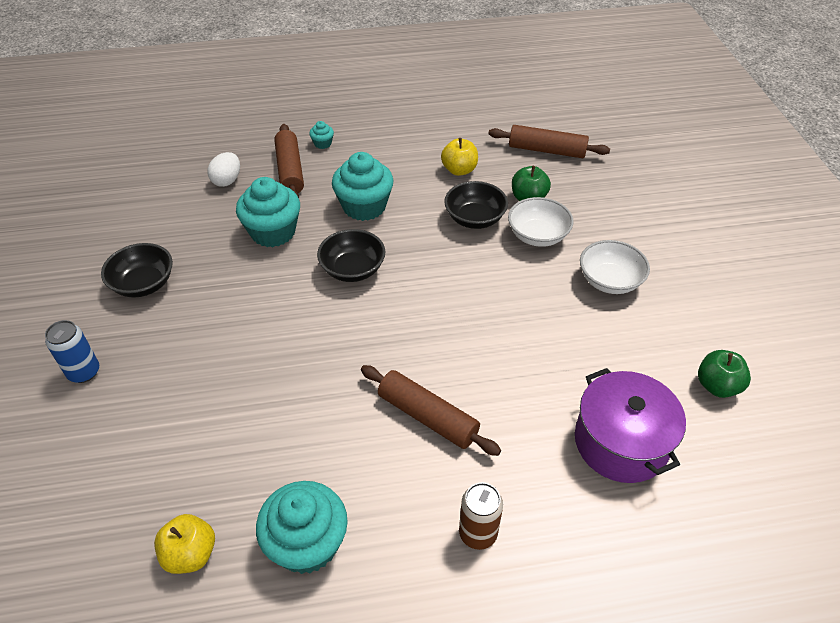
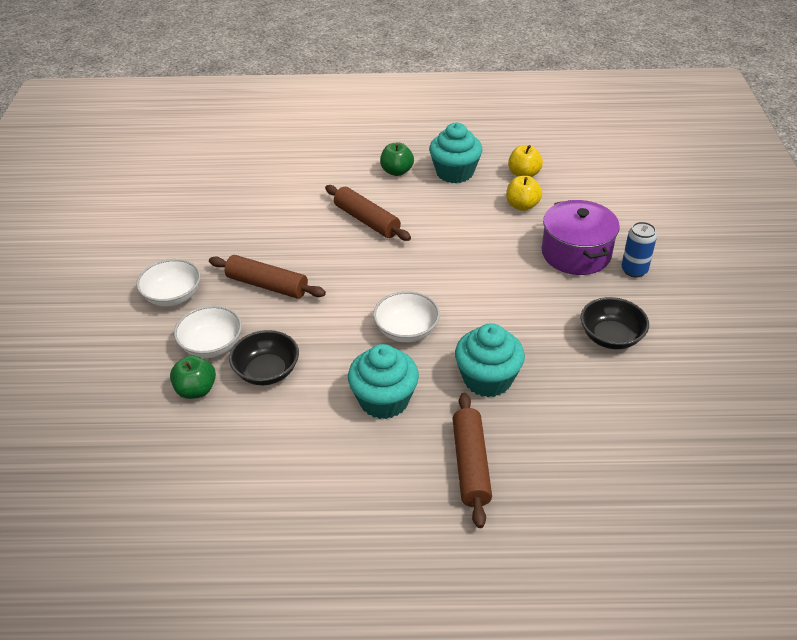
camera: 170 degrees left, 5 degrees down
(227, 180) = (550, 457): white egg -> none
(322, 143) = (425, 509): turquoise cupcake -> none
(353, 269) = (406, 330): black bowl -> white bowl
(459, 170) = (257, 440): yellow apple -> yellow apple (522, 205)
(478, 533) = (353, 168): brown can -> none
(547, 150) = (132, 459): brown rolling pin -> brown rolling pin (267, 285)
(621, 442) = (241, 197): purple pot -> purple pot (576, 253)
(717, 386) = (151, 218): green apple -> green apple (397, 171)

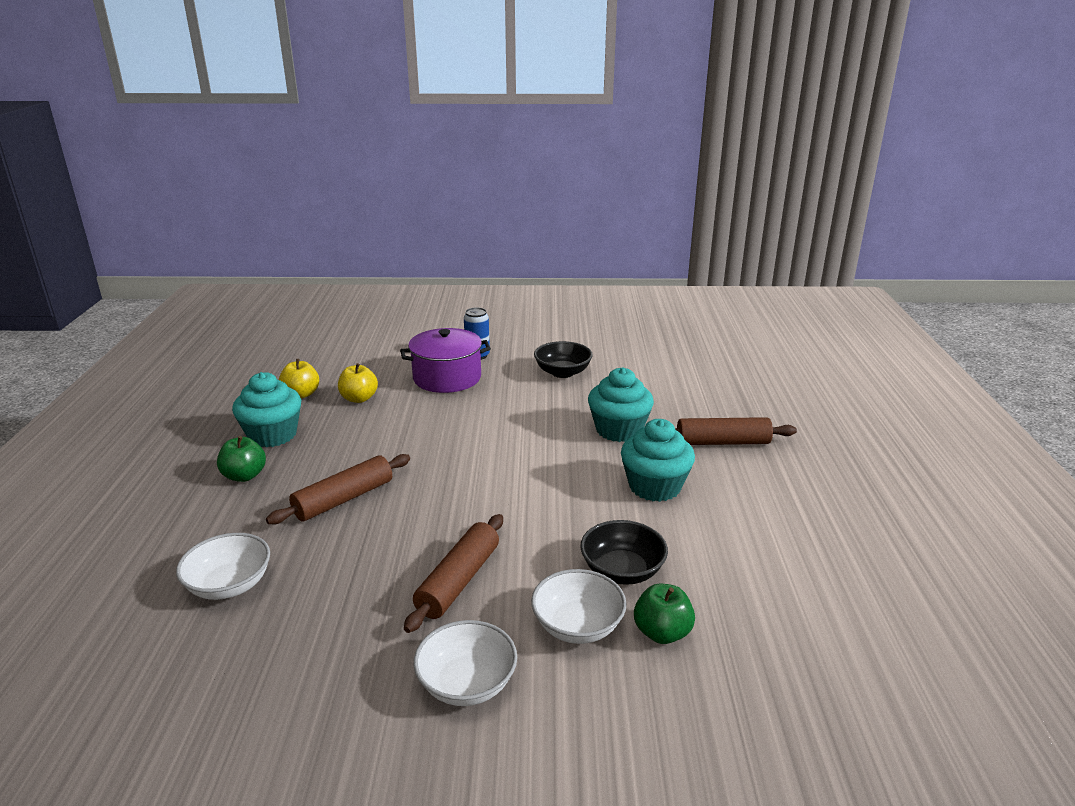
camera: 90 degrees left, 15 degrees down
(406, 330) = (552, 472): white bowl -> white bowl (229, 585)

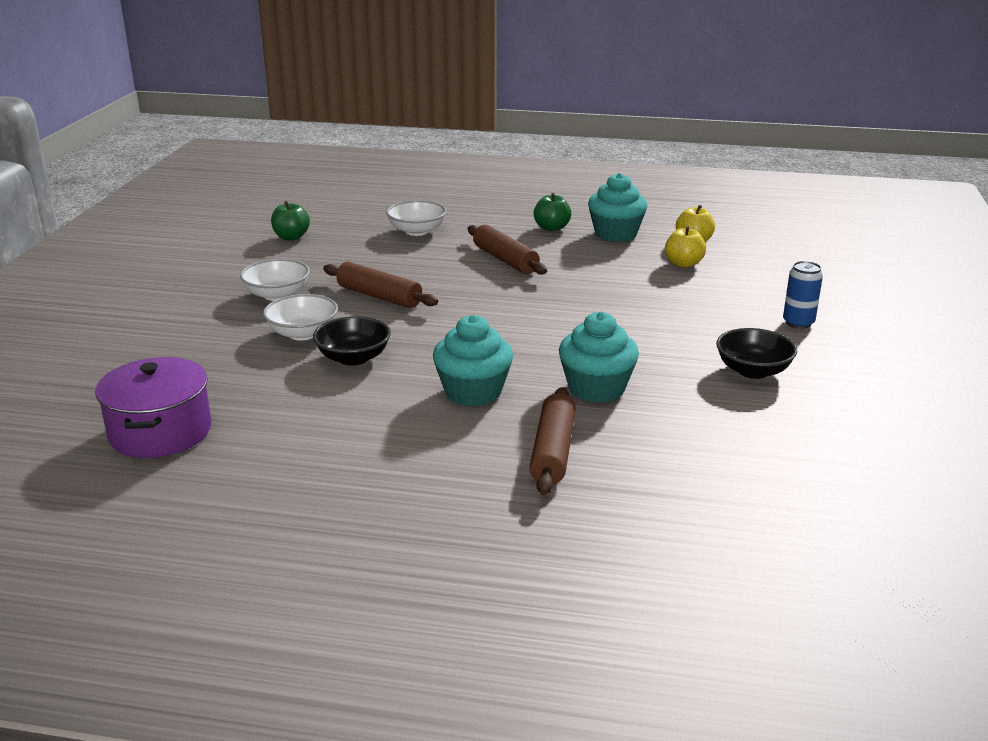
camera: 100 degrees right, 0 degrees up
(447, 378) = (733, 304): purple pot -> purple pot (160, 432)
(662, 633) = (273, 364): green apple -> green apple (291, 237)

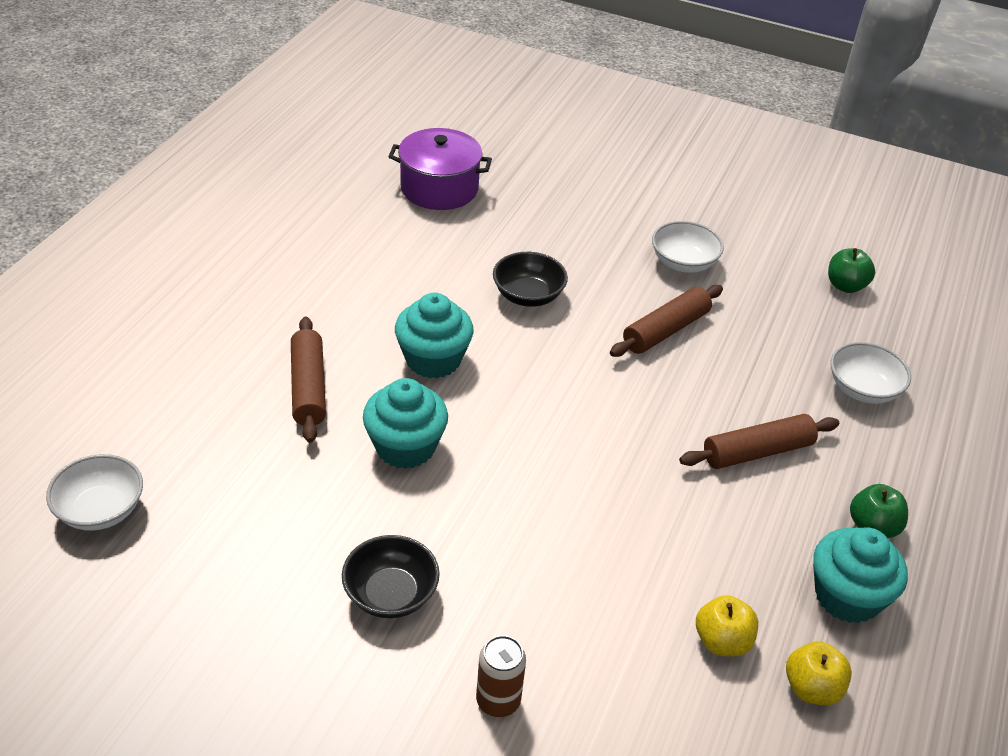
camera: 100 degrees right, 15 degrees up
(303, 333) = (589, 271): white bowl -> white bowl (100, 510)
(553, 451) = (308, 388): brown rolling pin -> brown rolling pin turned 60 degrees clockwise
(798, 323) = (498, 701): blue can -> brown can

